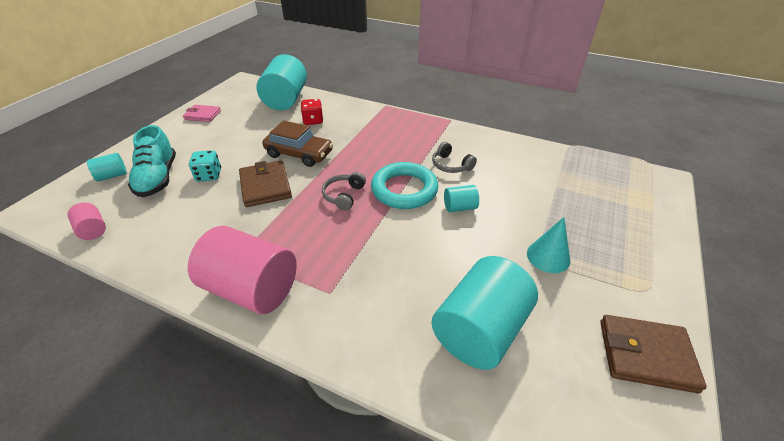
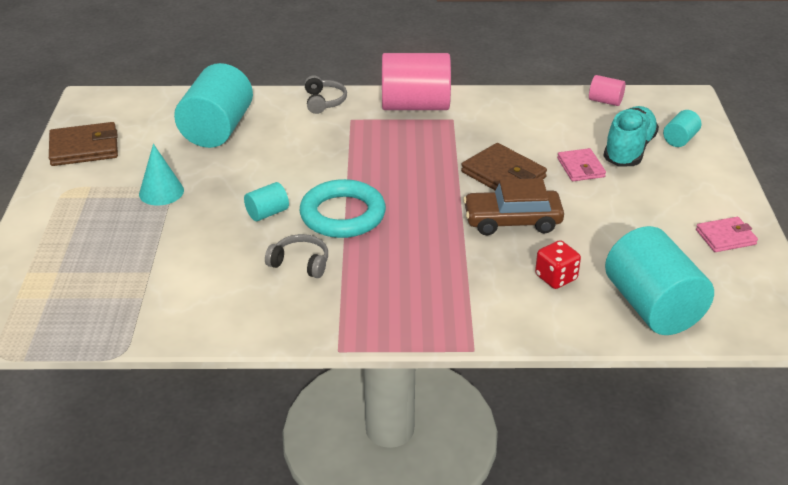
camera: 155 degrees right, 5 degrees down
(158, 178) = (629, 150): turquoise shoe -> turquoise shoe turned 60 degrees clockwise
(209, 175) = (580, 167): turquoise dice -> pink wallet
(344, 195) = (407, 189): grey headphones -> grey headphones (324, 101)

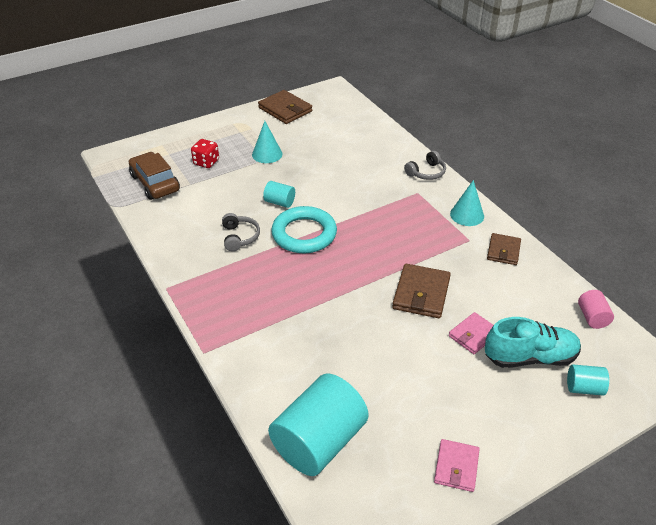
camera: 60 degrees right, 5 degrees up
(217, 129) = (349, 145): turquoise cylinder -> none
(415, 105) = (467, 215): pink cylinder -> turquoise cone
(485, 108) = (503, 251): none -> brown wallet
(512, 221) = (365, 320): brown car -> brown car (155, 183)
(556, 278) = (314, 369): red dice -> red dice (206, 162)
(725, 237) = (456, 467): pink wallet -> pink wallet turned 60 degrees clockwise

